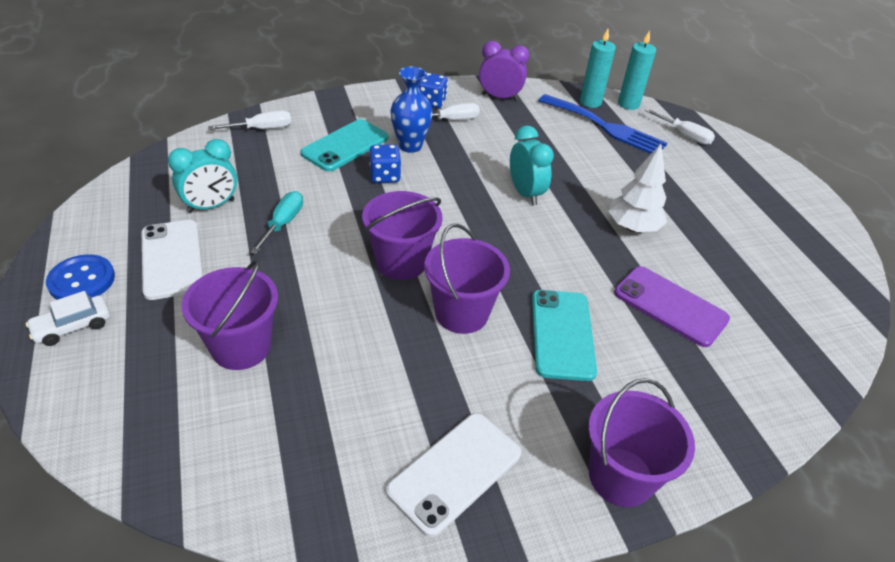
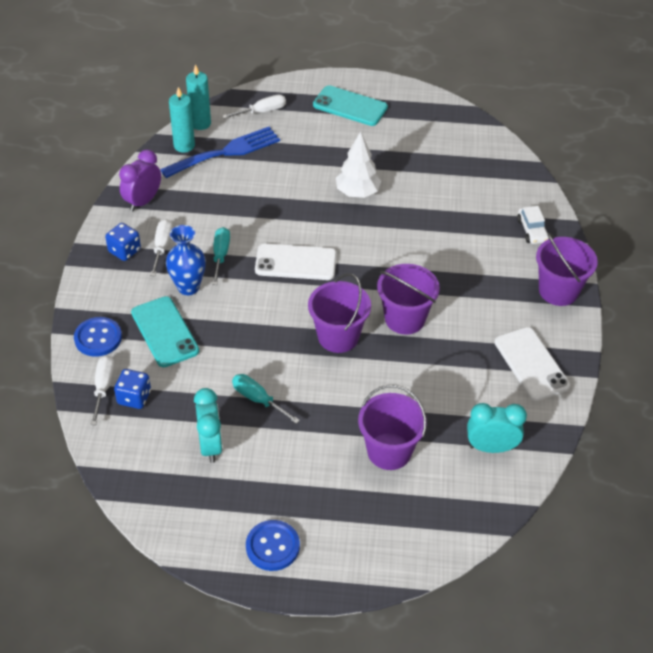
camera: 65 degrees left, 5 degrees up
(73, 326) = (326, 555): white car -> white car (532, 230)
(172, 259) = (271, 482): white phone -> white phone (296, 262)
(319, 113) = (98, 338): none -> blue button
(385, 176) = (224, 317): blue dice -> blue dice (134, 397)
(465, 155) = (220, 255): none -> turquoise screwdriver
(525, 193) = (290, 236): turquoise clock -> turquoise clock (491, 447)
(562, 334) = (444, 273): turquoise phone -> turquoise phone (350, 106)
(670, 306) = (441, 209): purple phone -> none

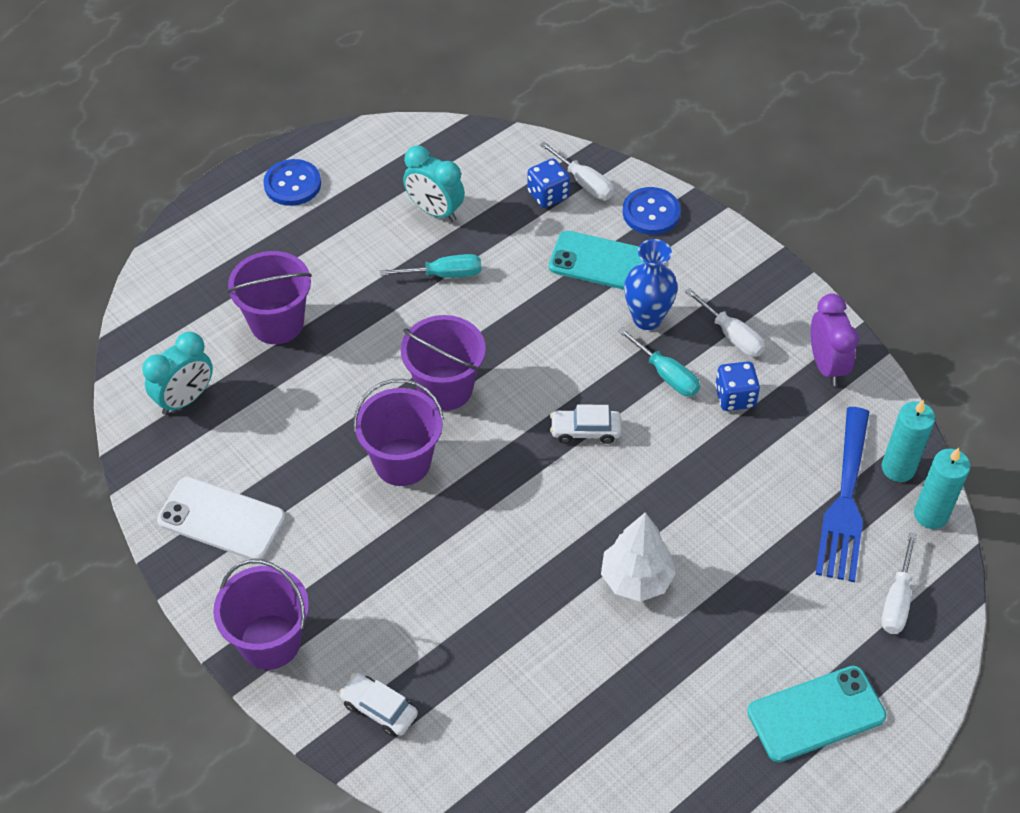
camera: 135 degrees right, 5 degrees up
(124, 251) = (757, 302): blue dice -> blue dice (735, 397)
(296, 262) = (585, 431): white phone -> white car

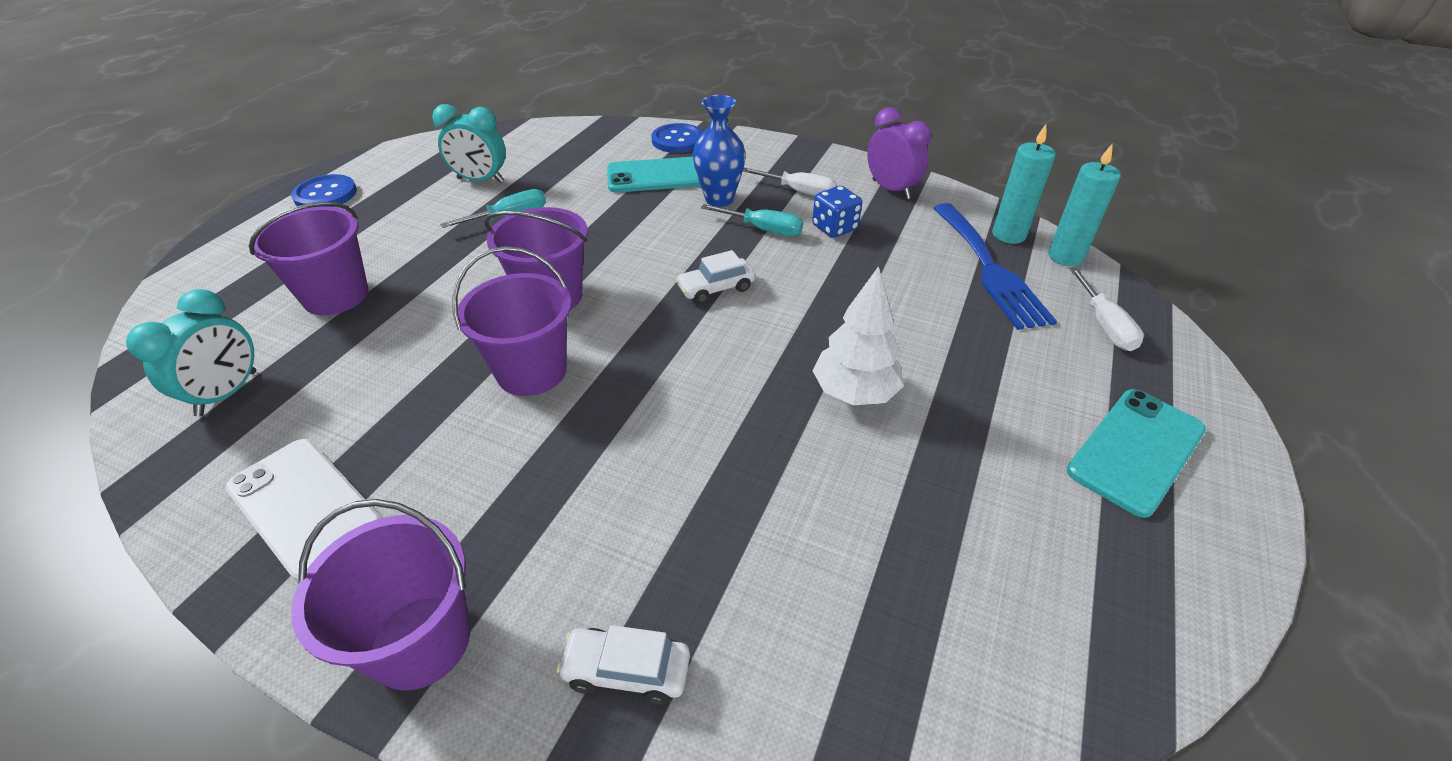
camera: 25 degrees left, 10 degrees down
(221, 519) = (304, 507): white phone -> white phone turned 45 degrees clockwise
(548, 195) = (582, 149): blue dice -> none
(584, 182) = (609, 136): white screwdriver -> none

